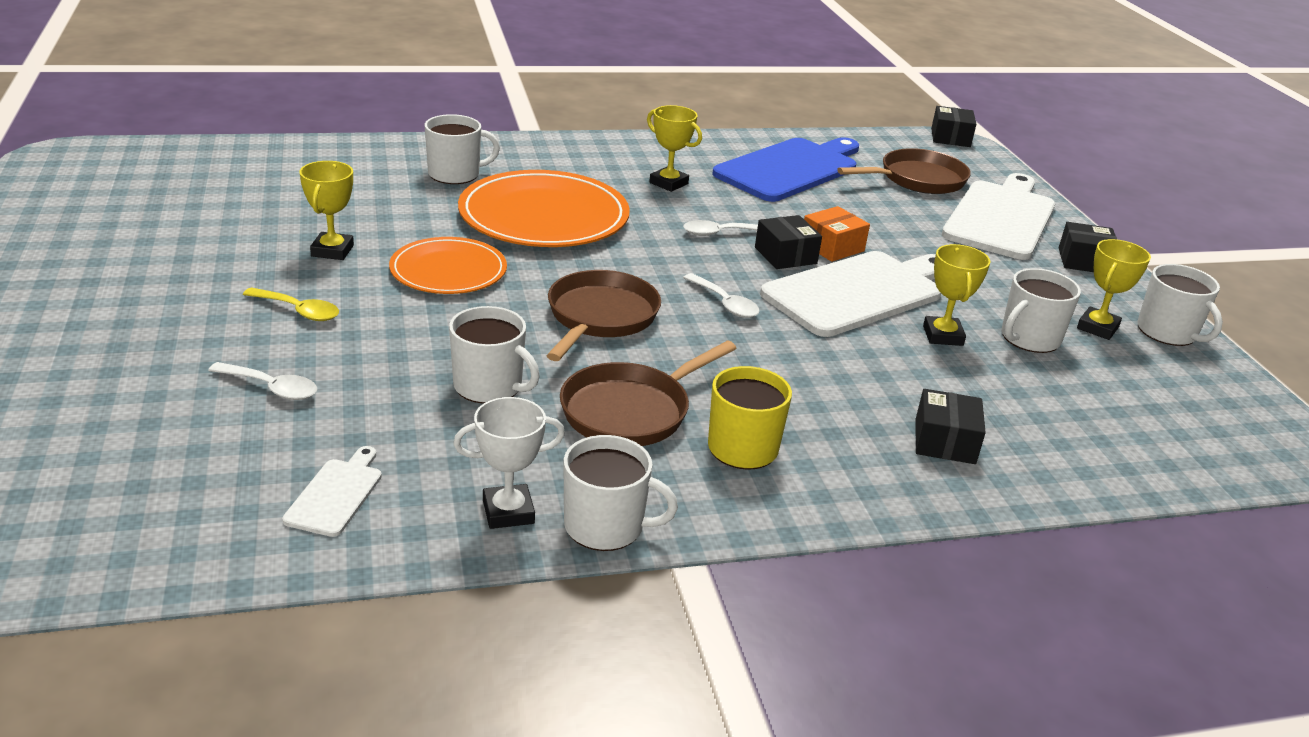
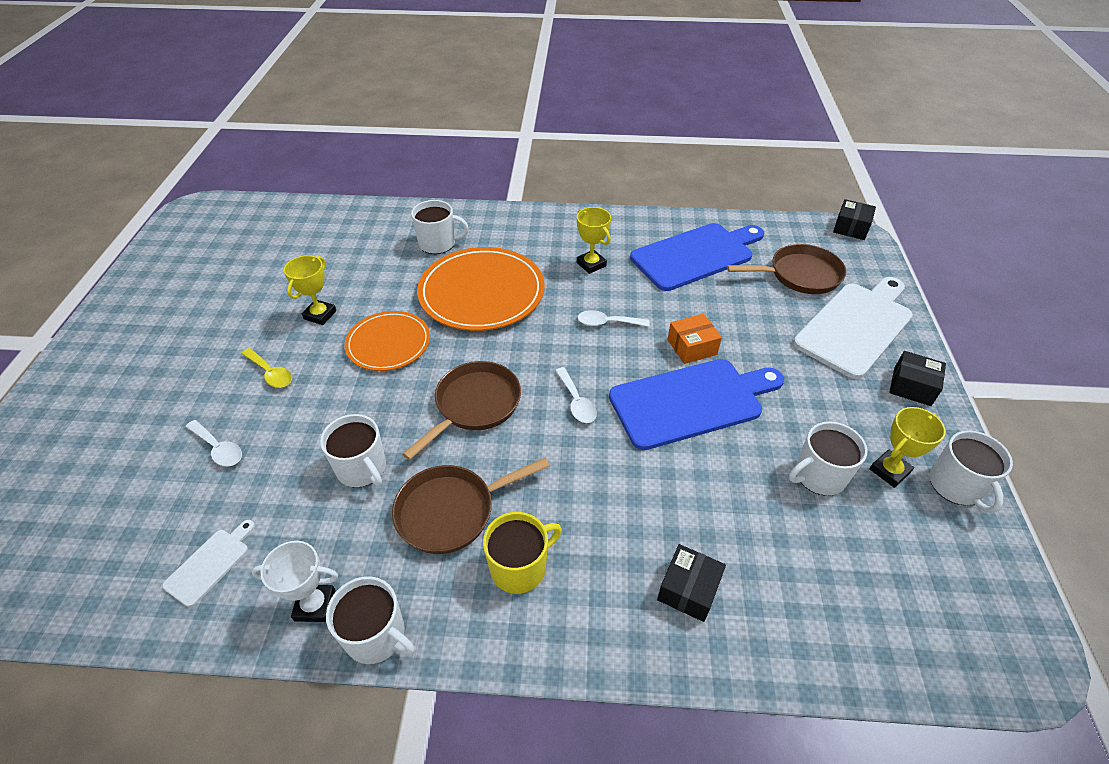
camera: 20 degrees right, 15 degrees up
(785, 255) = (649, 353): black box -> none
(858, 292) = (691, 402): white cutting board -> blue cutting board
(943, 335) = (742, 462): yellow trophy -> none

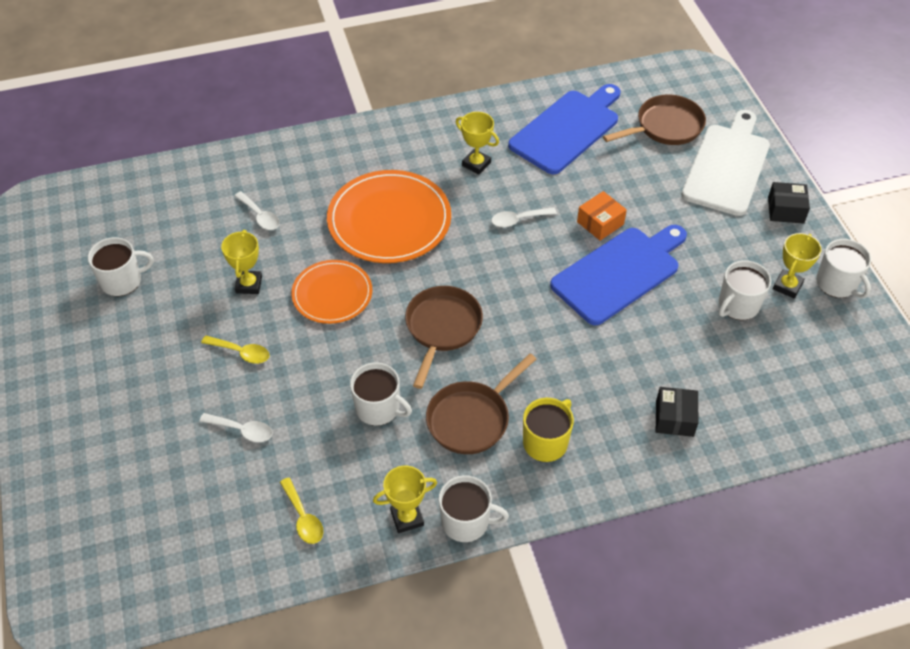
camera: 20 degrees left, 5 degrees up
(210, 564) = (303, 517): white cutting board -> yellow spoon
(315, 605) = (407, 518): white trophy -> yellow trophy
(438, 243) = (317, 179): white mug -> white mug (122, 281)
(576, 401) = (526, 300): white spoon -> white spoon (260, 216)
(851, 228) = (693, 64): black box -> none

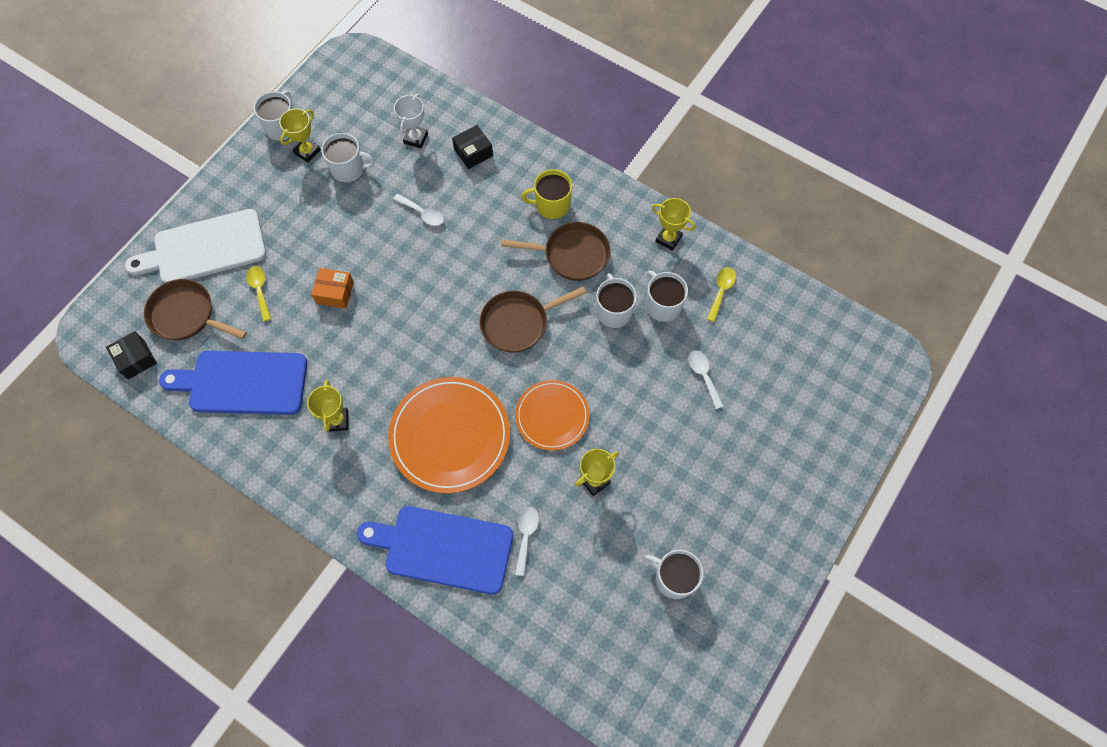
camera: 130 degrees left, 15 degrees up
(241, 352) = (652, 431): yellow spoon -> yellow spoon (260, 290)
(466, 522) = (641, 208): white mug -> white mug (662, 305)
(518, 220) = (375, 347): white spoon -> white spoon (422, 213)
(619, 273) = (376, 251): blue cutting board -> blue cutting board (443, 548)
(735, 380) = (416, 138): none -> white trophy
(785, 210) = (228, 189): black box -> black box (136, 359)
(787, 286) = (307, 152): yellow trophy -> yellow trophy turned 45 degrees counterclockwise

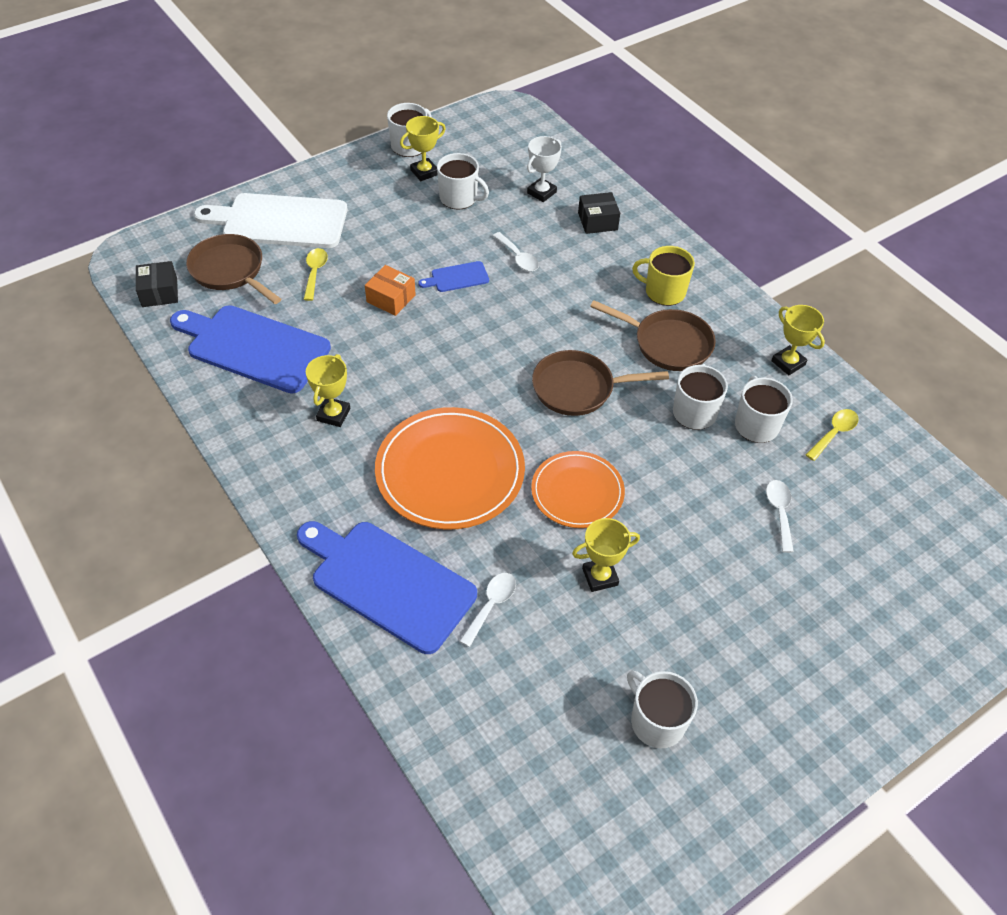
camera: 20 degrees right, 15 degrees down
(380, 252) = (457, 277): none -> blue cutting board

